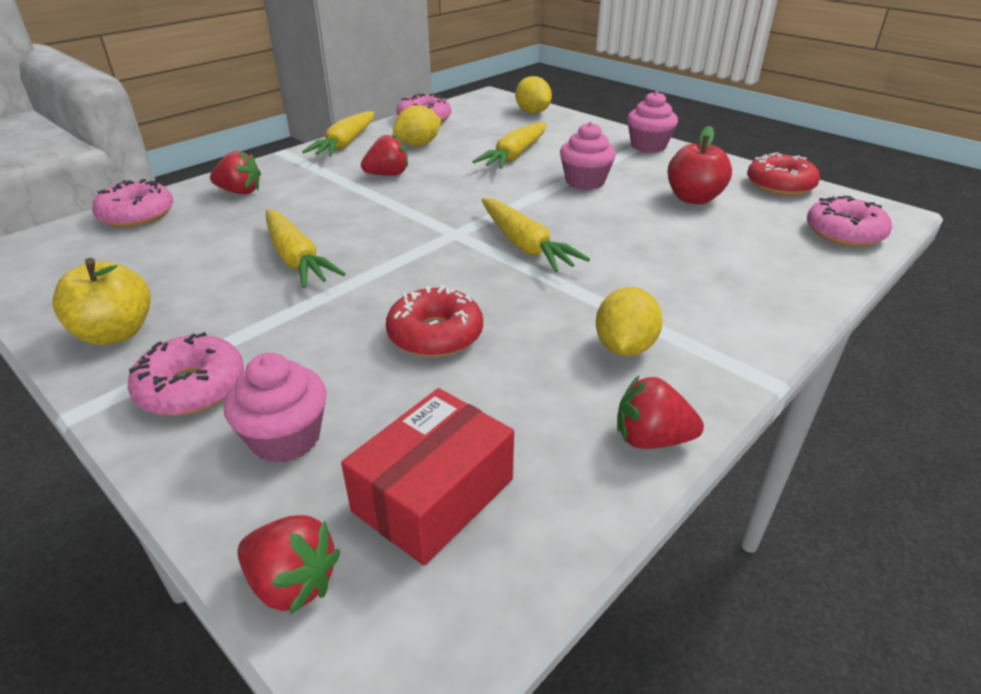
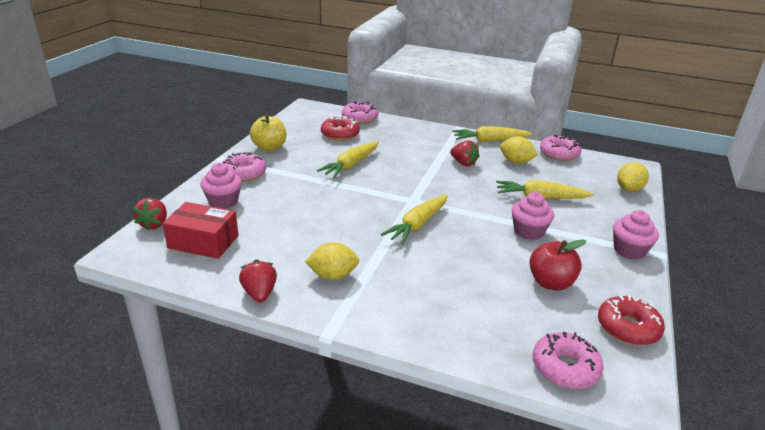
camera: 65 degrees right, 5 degrees down
(240, 192) = (403, 132): red strawberry -> none
(435, 334) = (310, 217): red donut -> red donut (340, 134)

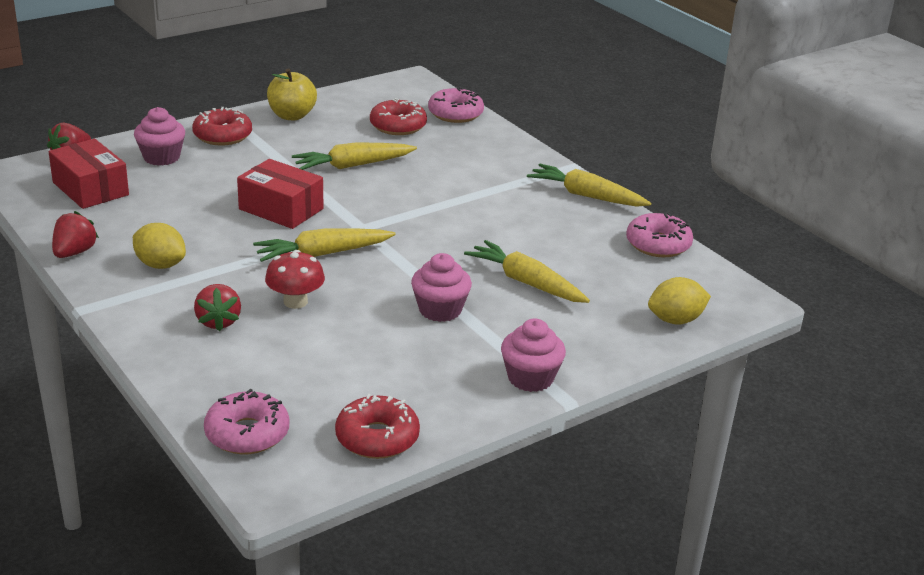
camera: 35 degrees right, 0 degrees up
(244, 173) = (222, 136): pink donut -> red donut
(351, 207) = (281, 209): none -> red box
(450, 262) = (295, 302): none -> red mushroom
(463, 163) = (497, 210): red strawberry -> red strawberry (218, 322)
(516, 162) = (574, 232): yellow lemon -> none
(550, 283) = (370, 365): red apple -> none

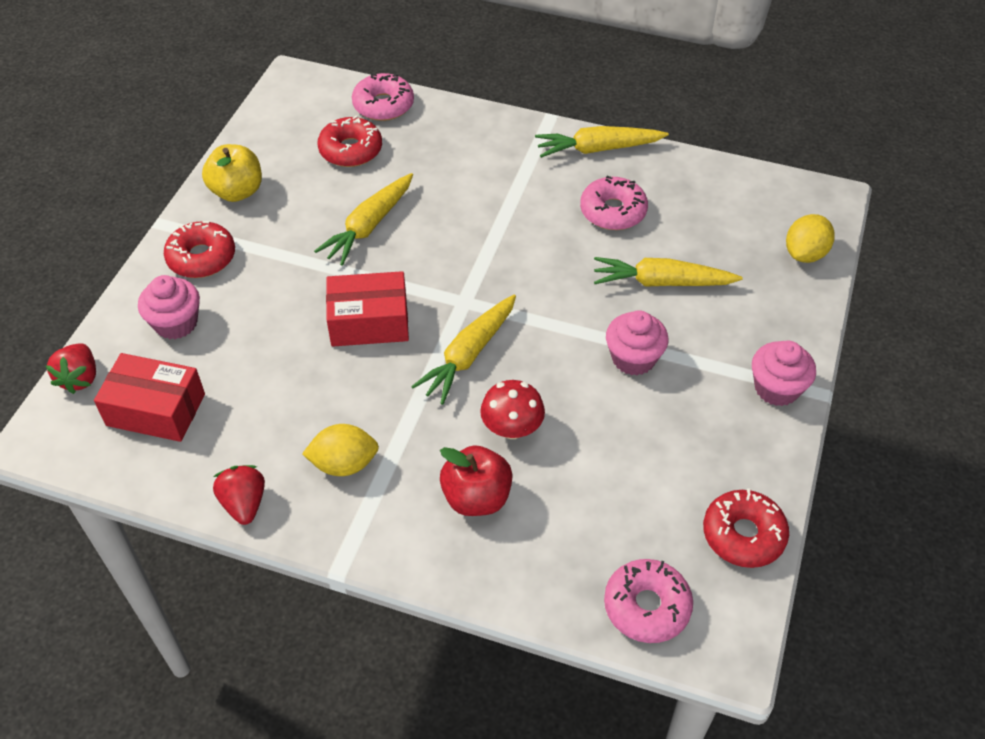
camera: 35 degrees left, 20 degrees up
(218, 322) = (476, 497): red strawberry -> red apple
(658, 244) = (708, 175): pink donut -> pink donut (613, 211)

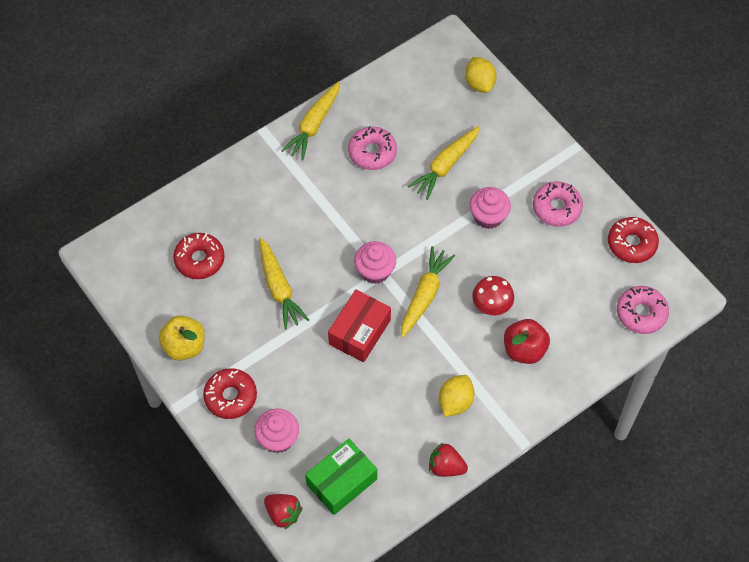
camera: 55 degrees left, 10 degrees up
(156, 409) = (341, 481): red box -> green box
(383, 105) = (171, 216): pink donut -> pink donut (556, 208)
(468, 355) = (424, 295): yellow carrot -> yellow carrot turned 135 degrees counterclockwise
(776, 388) = (557, 165): pink cupcake -> pink cupcake (375, 271)

